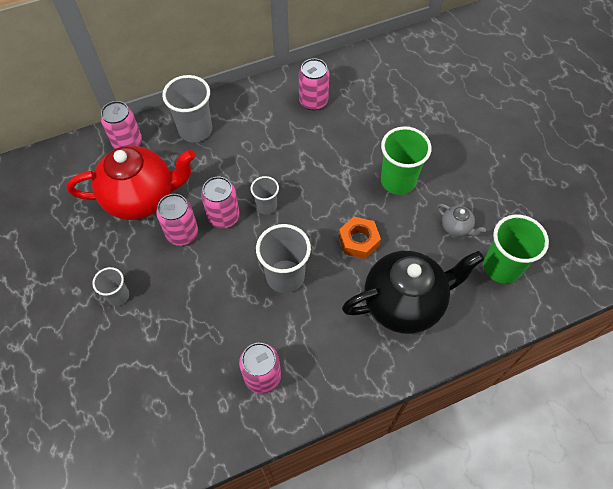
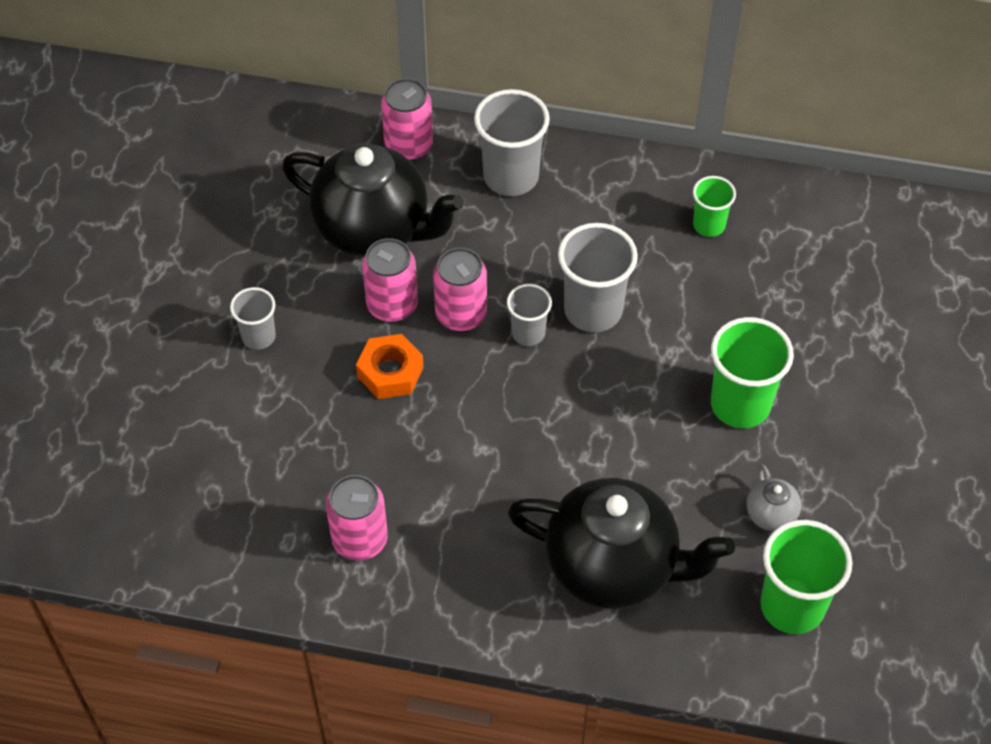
camera: 35 degrees right, 5 degrees down
(141, 198) = (374, 229): red teapot -> black teapot
(285, 276) = (482, 437): grey cup -> grey cup (593, 310)
(313, 101) = (709, 225): pink can -> green cup
(358, 241) = (617, 451): orange nut -> orange nut (390, 372)

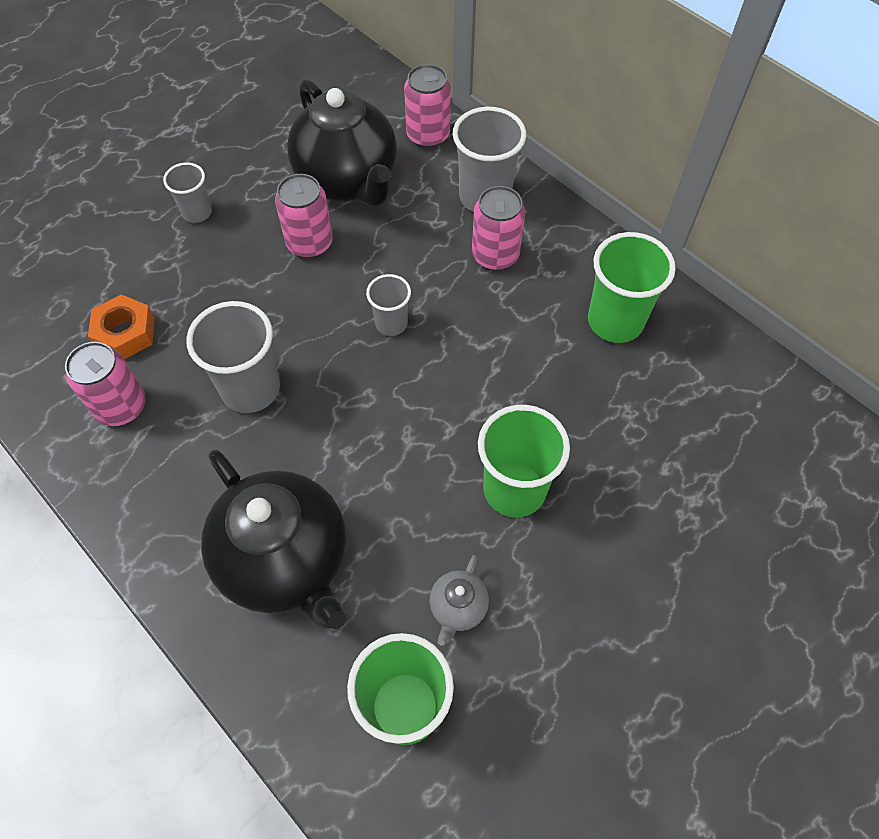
camera: 35 degrees right, 5 degrees up
(390, 372) = (262, 292): orange nut -> orange nut (125, 333)
(461, 314) = (353, 279): pink can -> pink can (495, 255)
(593, 310) = (458, 335): grey cup -> grey cup (251, 389)
(709, 225) = (615, 321): green cup -> green cup, size x1.74

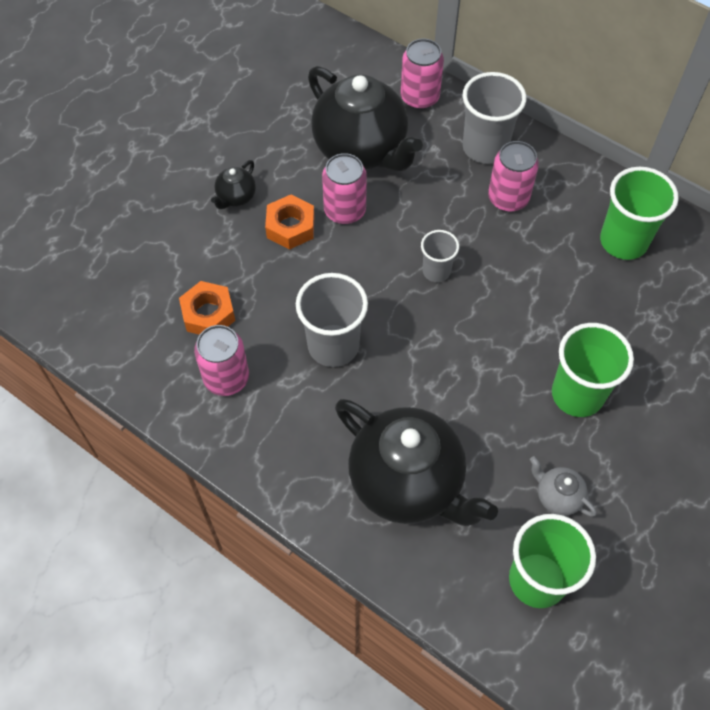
camera: 10 degrees left, 0 degrees up
(197, 212) = (236, 197): grey cup -> black teapot
(245, 252) = (290, 227): none -> orange nut
(458, 608) = (557, 496): grey teapot -> grey teapot turned 120 degrees clockwise

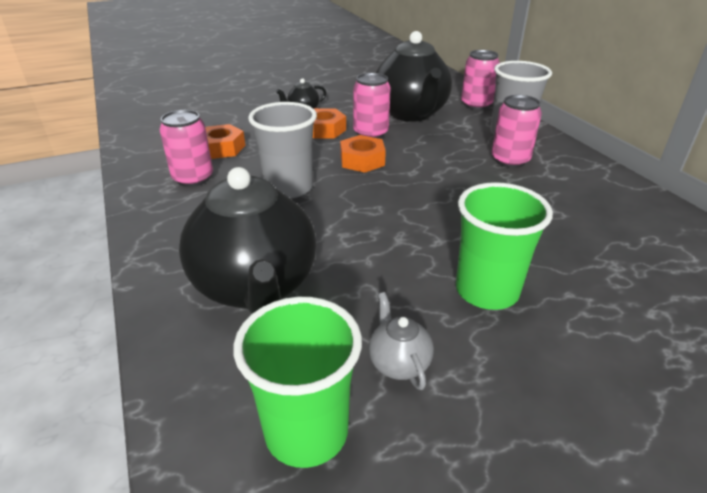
camera: 30 degrees right, 25 degrees down
(370, 266) = (362, 160): none -> orange nut
(436, 271) = (413, 177): grey cup -> none
(623, 241) = (609, 210): green cup -> none

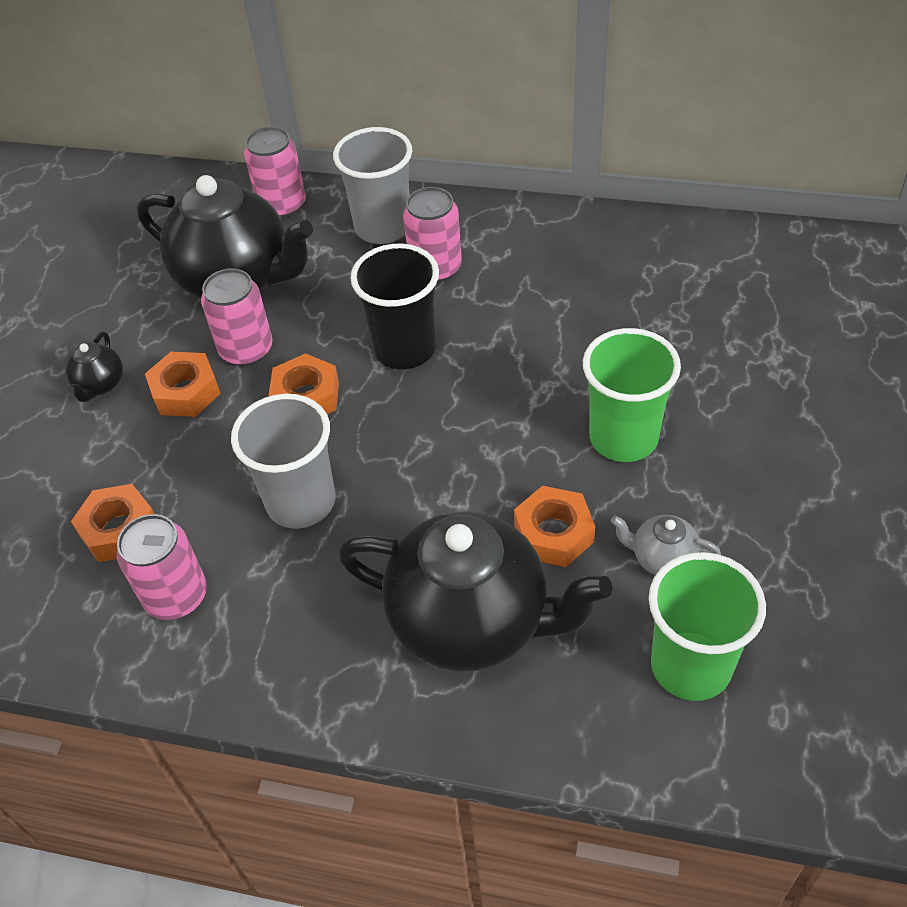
camera: 50 degrees left, 15 degrees up
(363, 293) = (553, 533): none -> orange nut
(436, 175) = (405, 349): none -> black cup

